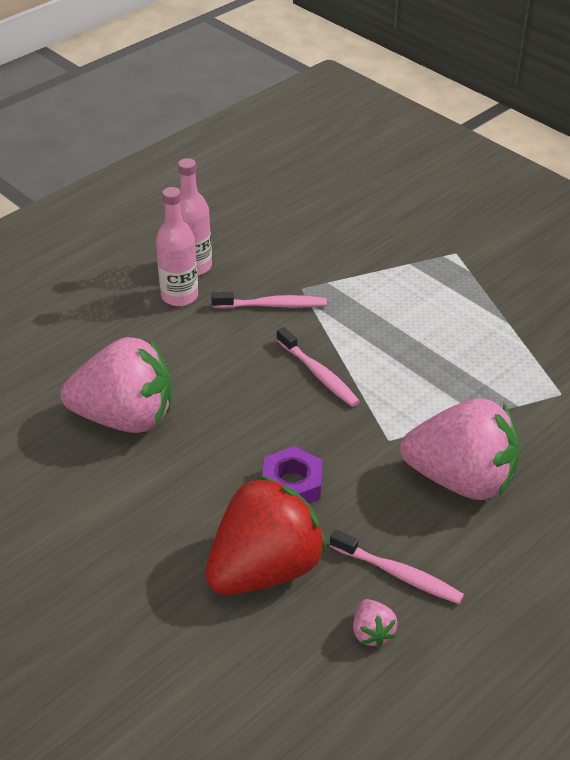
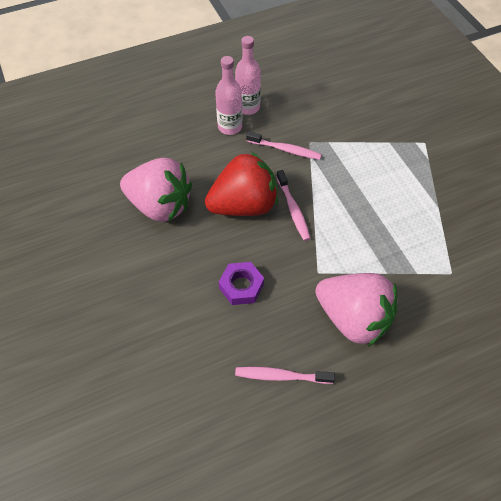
camera: 20 degrees right, 15 degrees up
(265, 569) = (198, 342): red strawberry -> red strawberry (244, 205)
(372, 633) = (245, 413): pink strawberry -> none
(399, 574) = (281, 376): pink toothbrush -> pink toothbrush turned 135 degrees clockwise

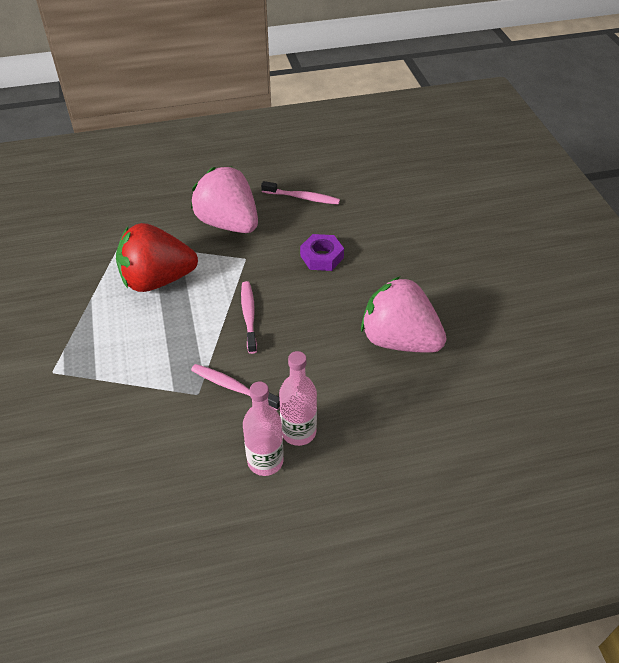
camera: 170 degrees left, 10 degrees down
(244, 205) = (302, 327): red strawberry -> red strawberry (157, 280)

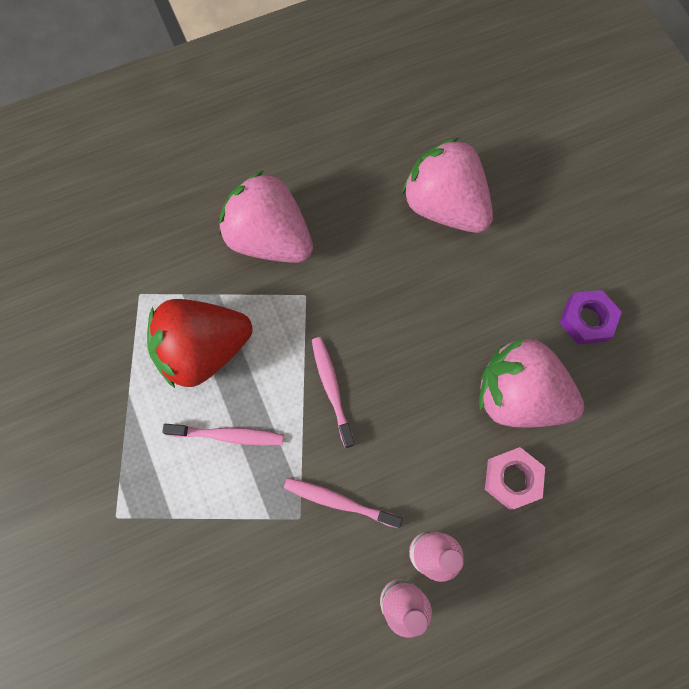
camera: 10 degrees left, 25 degrees up
(302, 198) = (354, 178): pink toothbrush -> pink toothbrush (228, 435)
(322, 257) = (400, 277): purple nut -> purple nut (586, 320)
(367, 221) = (444, 206): none -> pink strawberry
(381, 393) = (512, 479): none -> pink nut

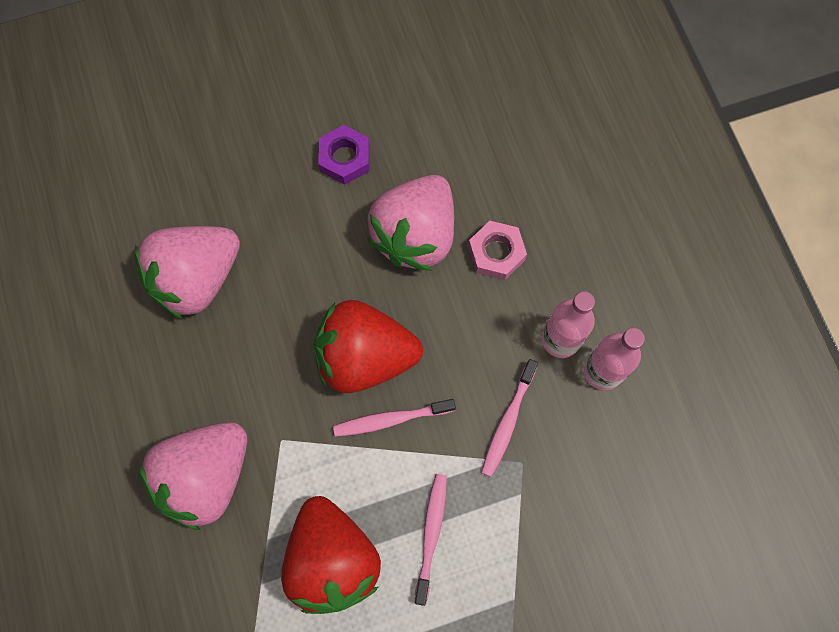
camera: 85 degrees left, 0 degrees up
(388, 359) = (365, 357): none -> red strawberry

